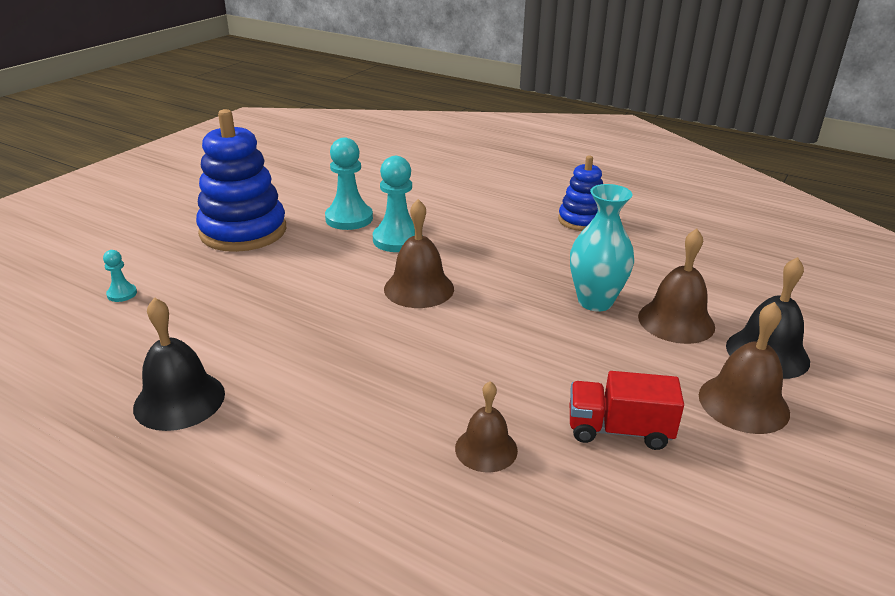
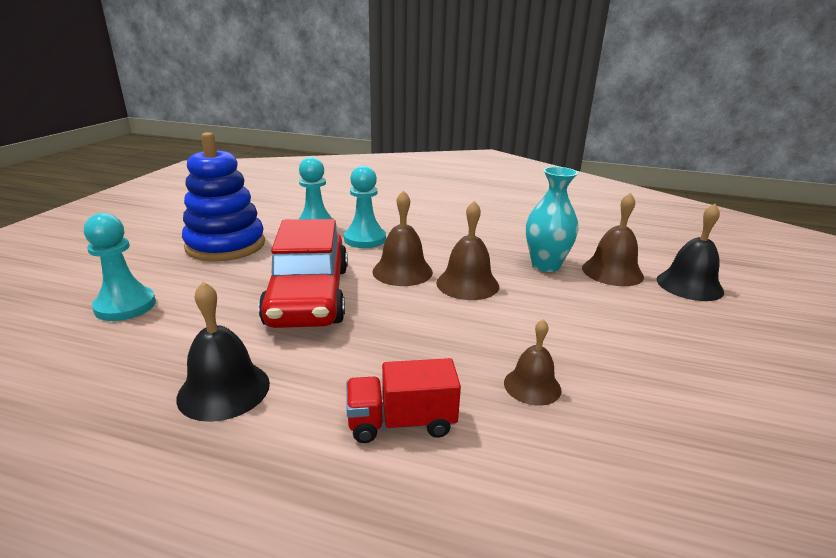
camera: 15 degrees left, 5 degrees down
(122, 294) = (125, 306): turquoise pawn -> turquoise pawn, size x2.02
(303, 306) = (308, 295): none -> red car
(581, 220) = (500, 214): blue stacking toy -> none
(619, 430) = (626, 354): red truck -> red truck (401, 423)
(743, 403) = (699, 321): brown bell -> brown bell (467, 284)

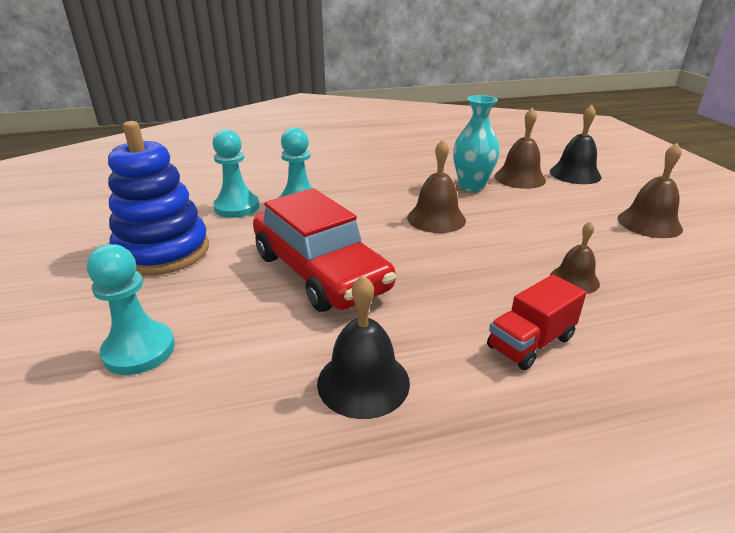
camera: 30 degrees left, 5 degrees up
(402, 271) = (372, 224): brown bell -> brown bell (649, 223)

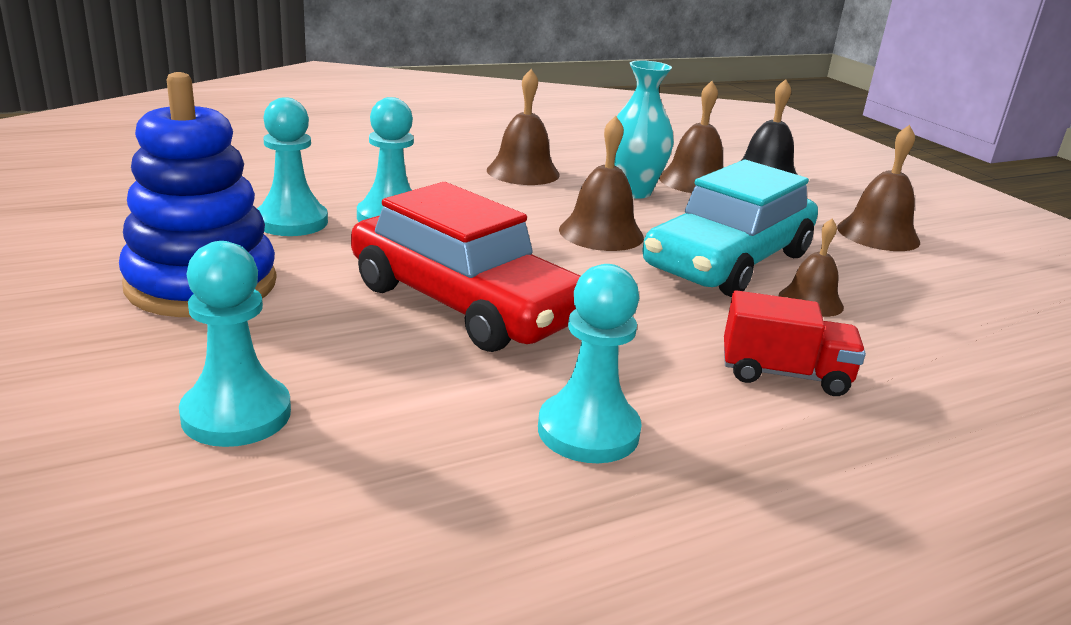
camera: 15 degrees left, 5 degrees down
(363, 382) = (588, 431): black bell -> turquoise pawn
(400, 171) = (523, 172): none -> brown bell
(521, 243) = (728, 261): none -> turquoise car
(530, 343) = (784, 374): red truck -> red truck turned 120 degrees counterclockwise

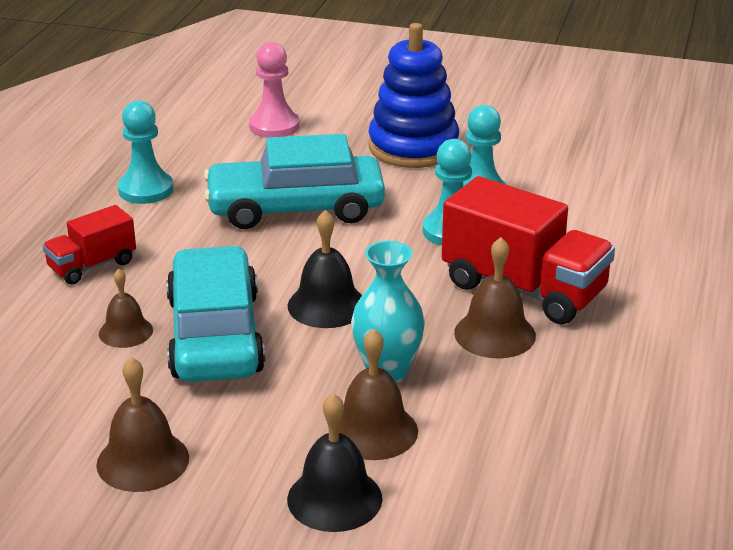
camera: 135 degrees right, 5 degrees up
(236, 414) = (274, 126): turquoise pawn -> pink pawn
(444, 175) = (524, 289): none -> red truck
(465, 303) = (295, 208): red car -> turquoise car
(601, 233) = (327, 305): brown bell -> black bell

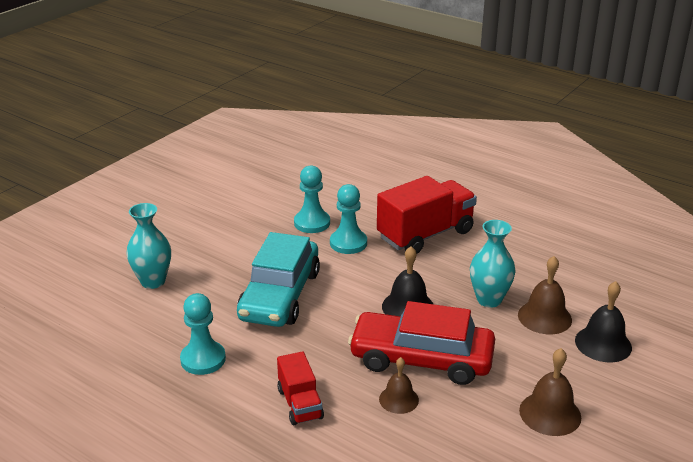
camera: 70 degrees left, 0 degrees up
(215, 335) = (421, 359): turquoise car -> red car
(274, 126) = (153, 281): pink pawn -> turquoise vase
(413, 147) = (233, 232): blue stacking toy -> none
(495, 334) = (466, 255): brown bell -> none

